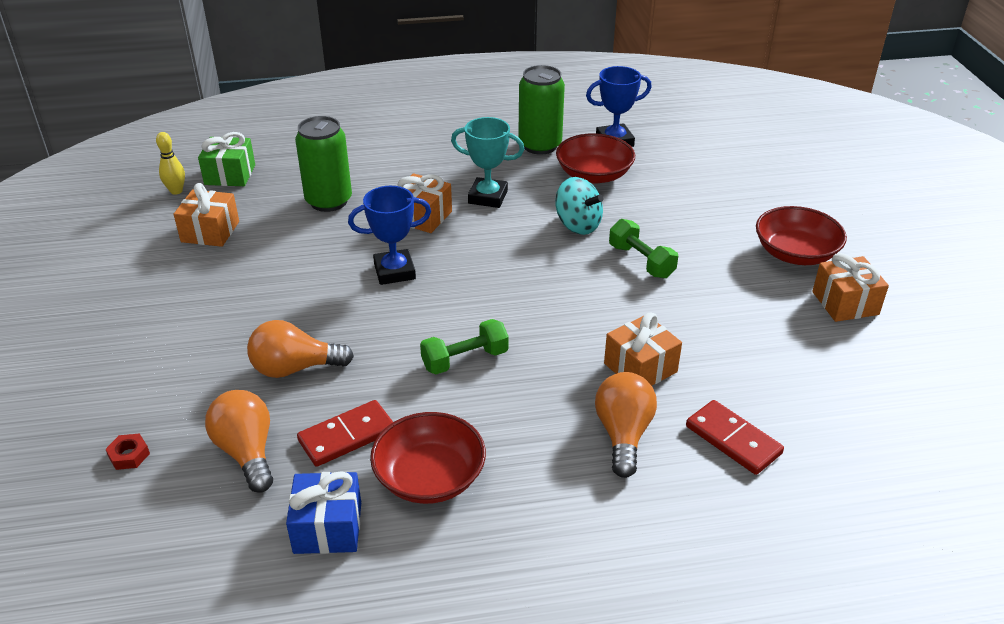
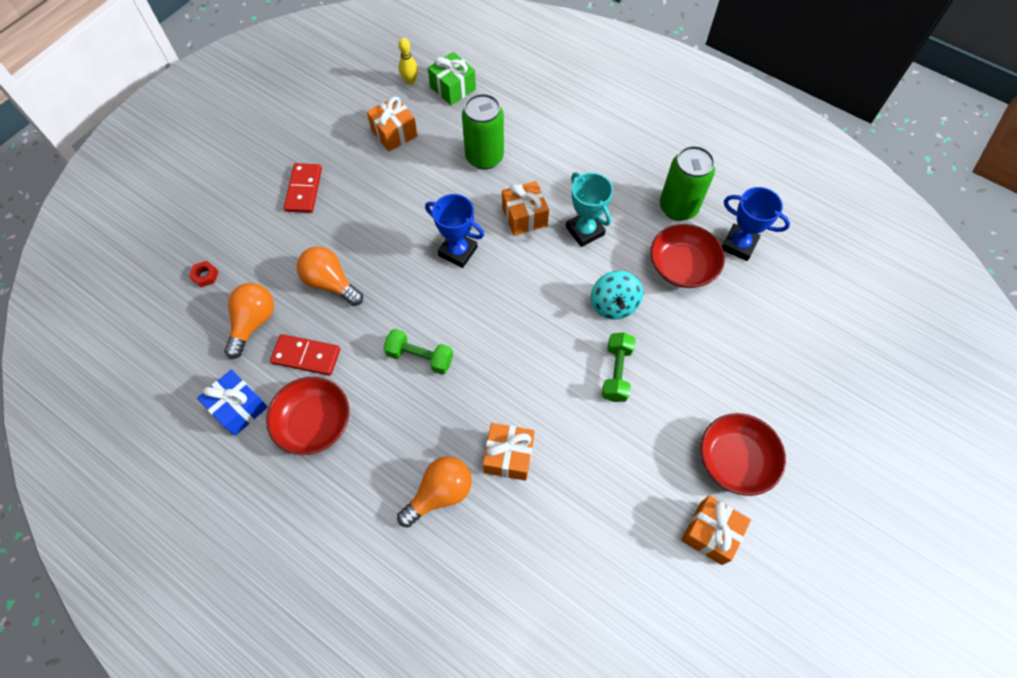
camera: 45 degrees right, 25 degrees up
(733, 440) = (495, 559): red domino -> red domino (304, 190)

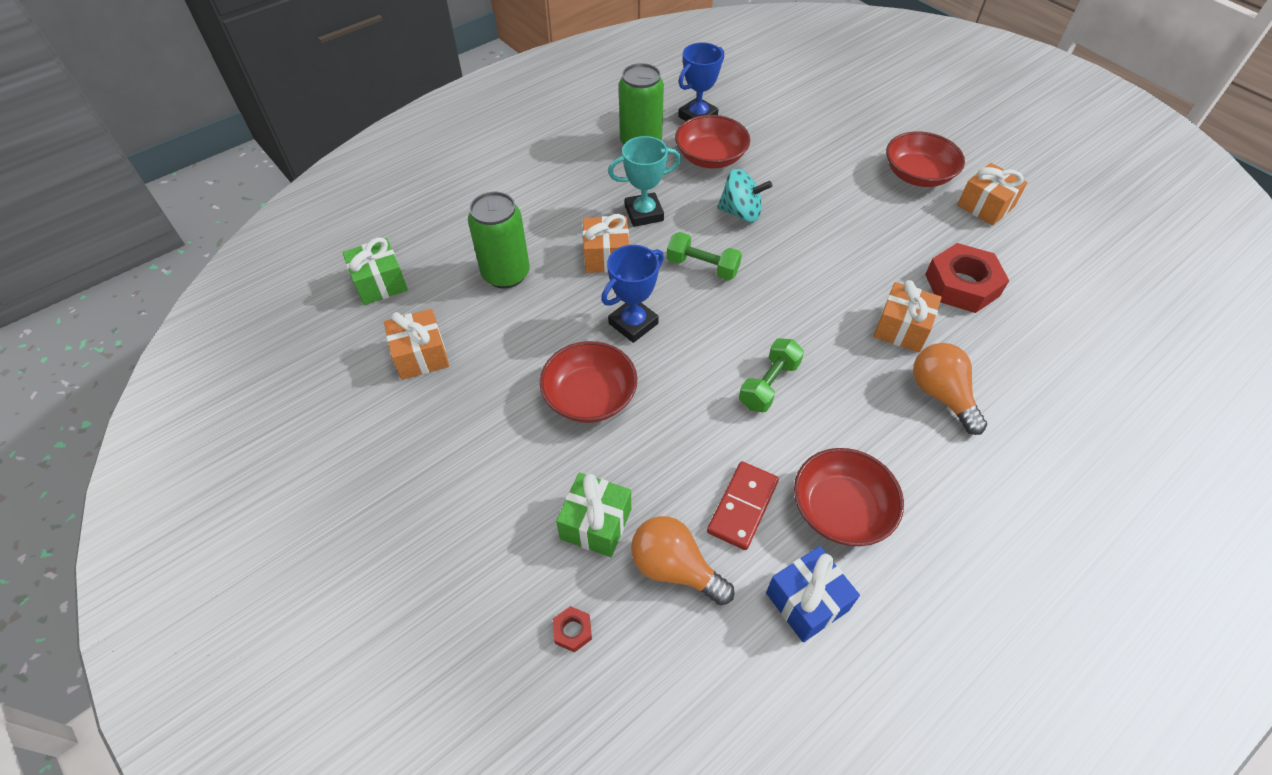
camera: 75 degrees left, 10 degrees down
(279, 270) = (596, 524): none -> green gift
(304, 190) = (468, 475): red domino -> none
(331, 283) = (637, 463): orange light bulb -> none
(381, 240) = (590, 397): none -> red bowl
(410, 81) = (341, 324): yellow bowling pin -> none
(581, 509) = (962, 285): none -> red nut
(616, 372) = (818, 228): green dumbbell -> green dumbbell (702, 267)

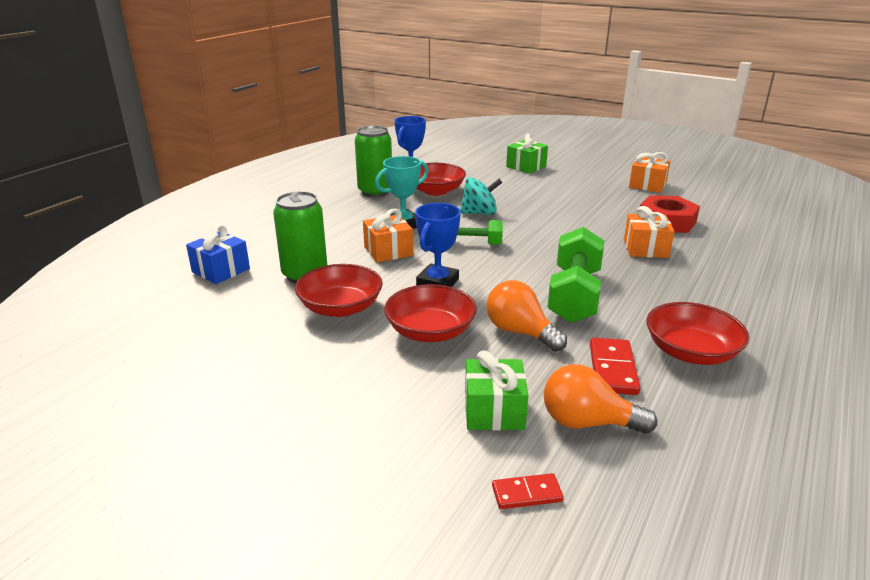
camera: 20 degrees left, 25 degrees down
(380, 283) = (184, 301): green gift -> green gift (526, 167)
(421, 355) = (251, 338): orange gift -> none
(572, 631) = (526, 493): red nut -> red domino
(769, 384) = (574, 295): green dumbbell -> green dumbbell, size x1.67
(807, 601) = (715, 415): blue gift -> blue gift (221, 270)
(917, 175) = (590, 178): red bowl -> red bowl (340, 307)
(941, 395) = (704, 276): orange light bulb -> orange light bulb (520, 332)

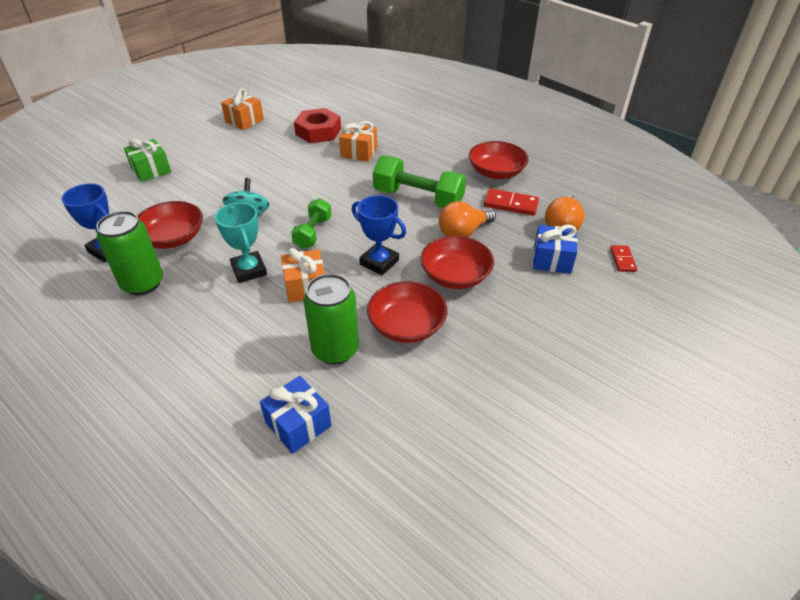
camera: 80 degrees left, 15 degrees up
(494, 411) = (552, 259): green gift -> blue gift

